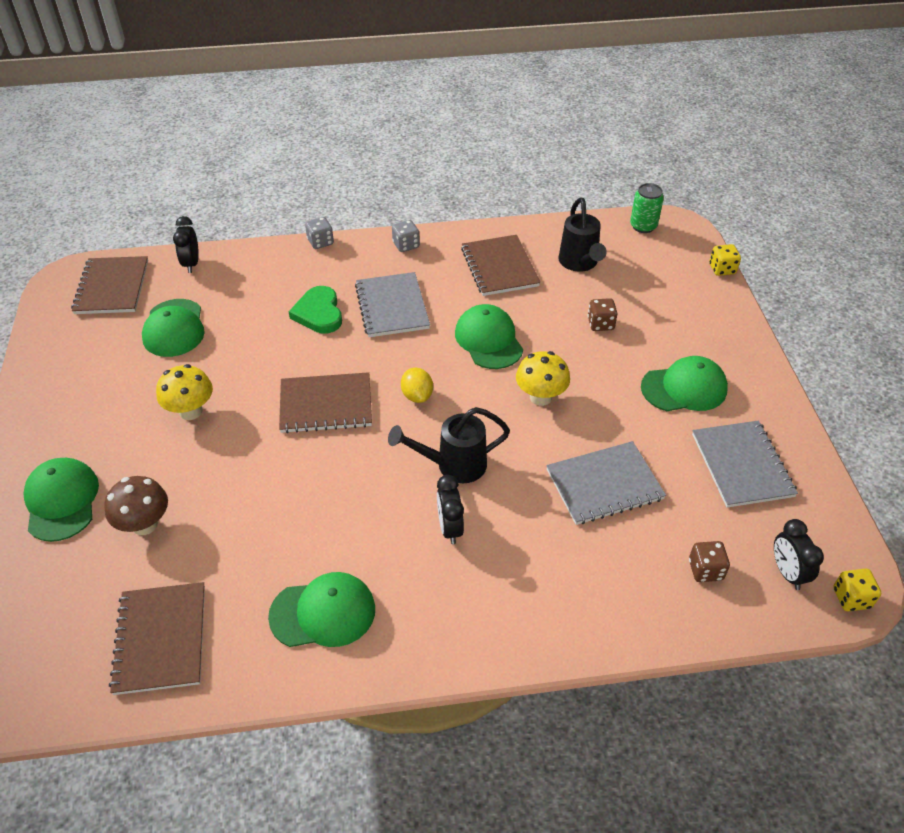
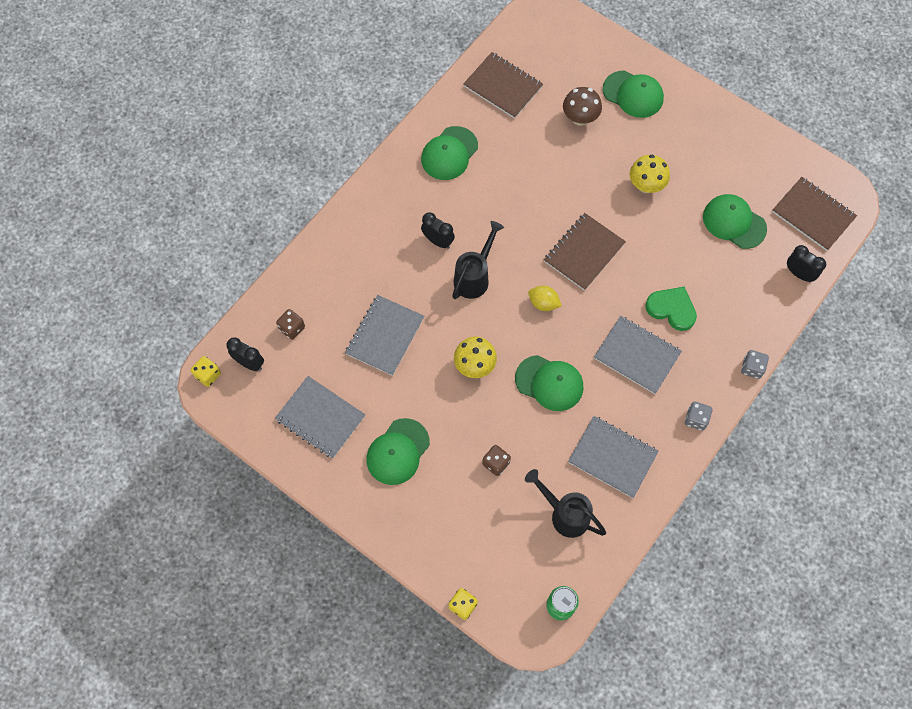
camera: 135 degrees right, 20 degrees up
(499, 267) = (612, 457): brown notebook -> grey notebook

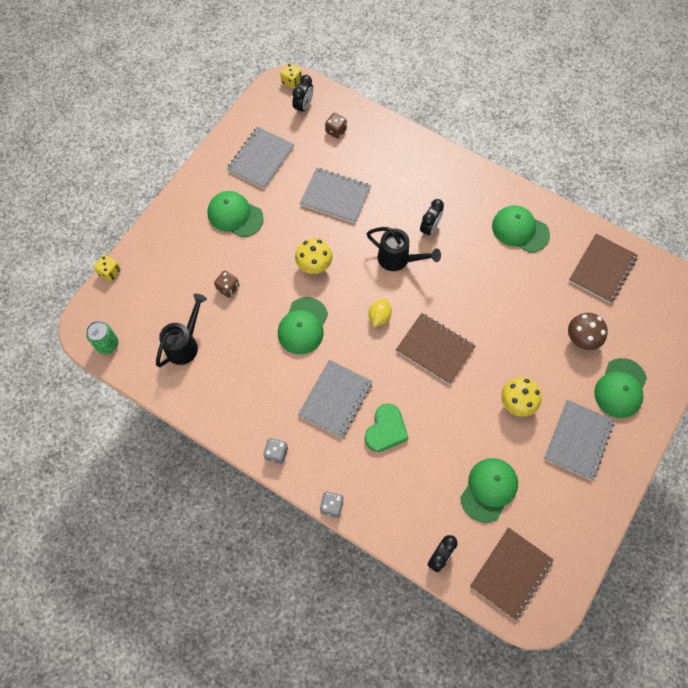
camera: 85 degrees right, 0 degrees up
(612, 457) = (237, 381): grey notebook -> grey notebook (578, 440)

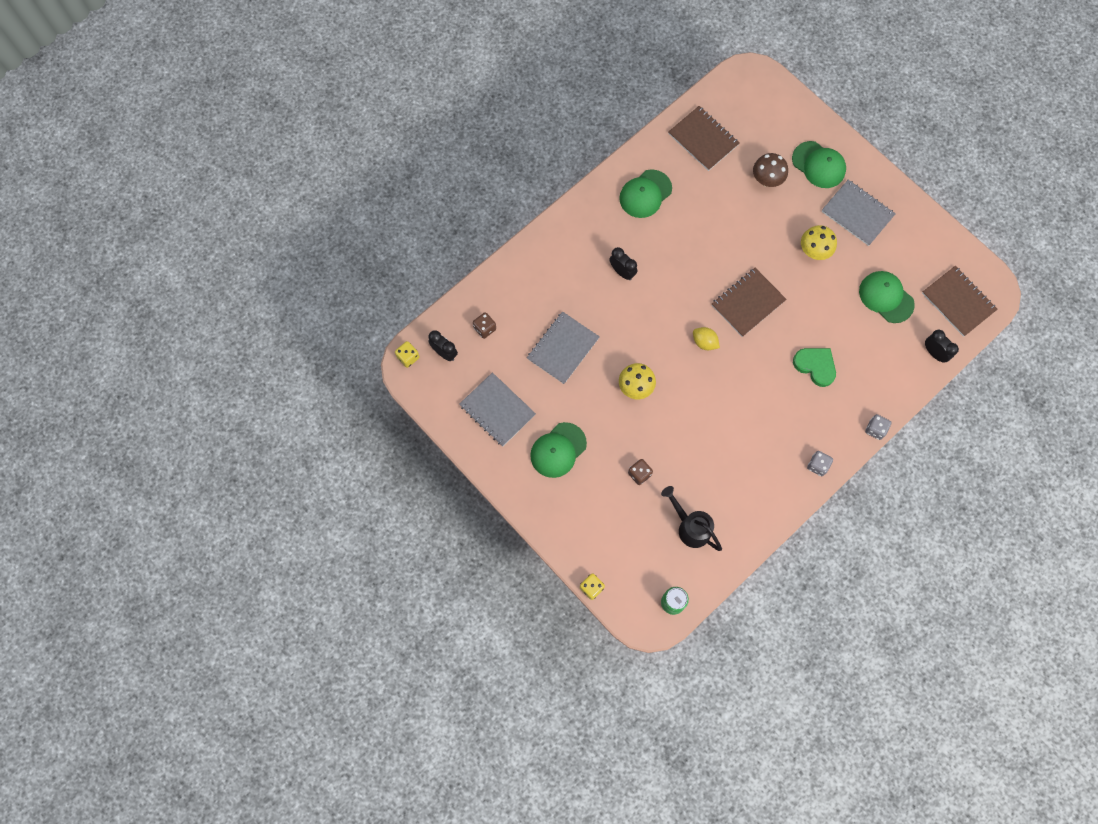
camera: 75 degrees left, 5 degrees up
(303, 326) = (697, 413): green cap -> none
(335, 399) = (777, 401): grey notebook -> none
(398, 260) = (649, 309): black watering can -> none

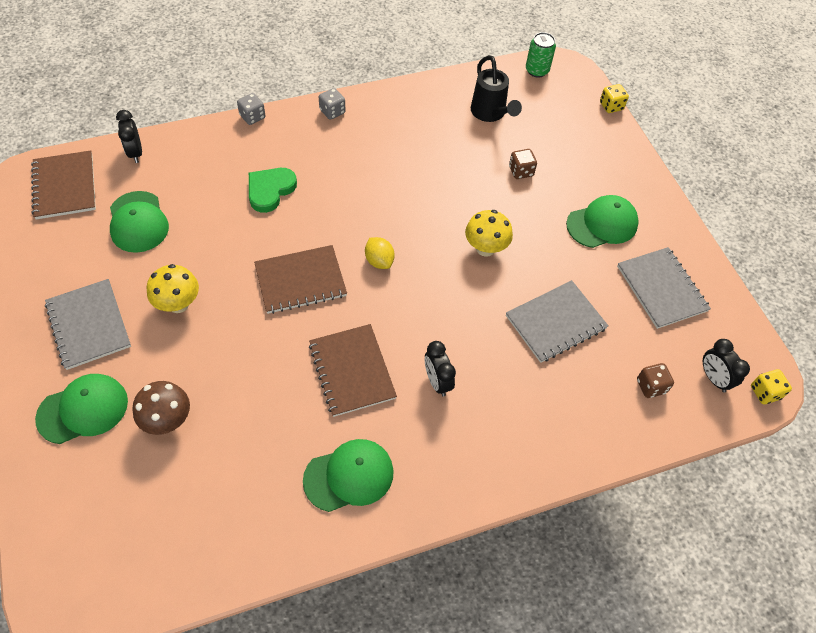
camera: 160 degrees left, 15 degrees down
(703, 139) = (214, 524): brown notebook -> brown notebook (352, 371)
(815, 366) = (270, 190): green heart -> green heart turned 60 degrees clockwise
(818, 165) = (83, 409): green cap -> green cap turned 90 degrees clockwise

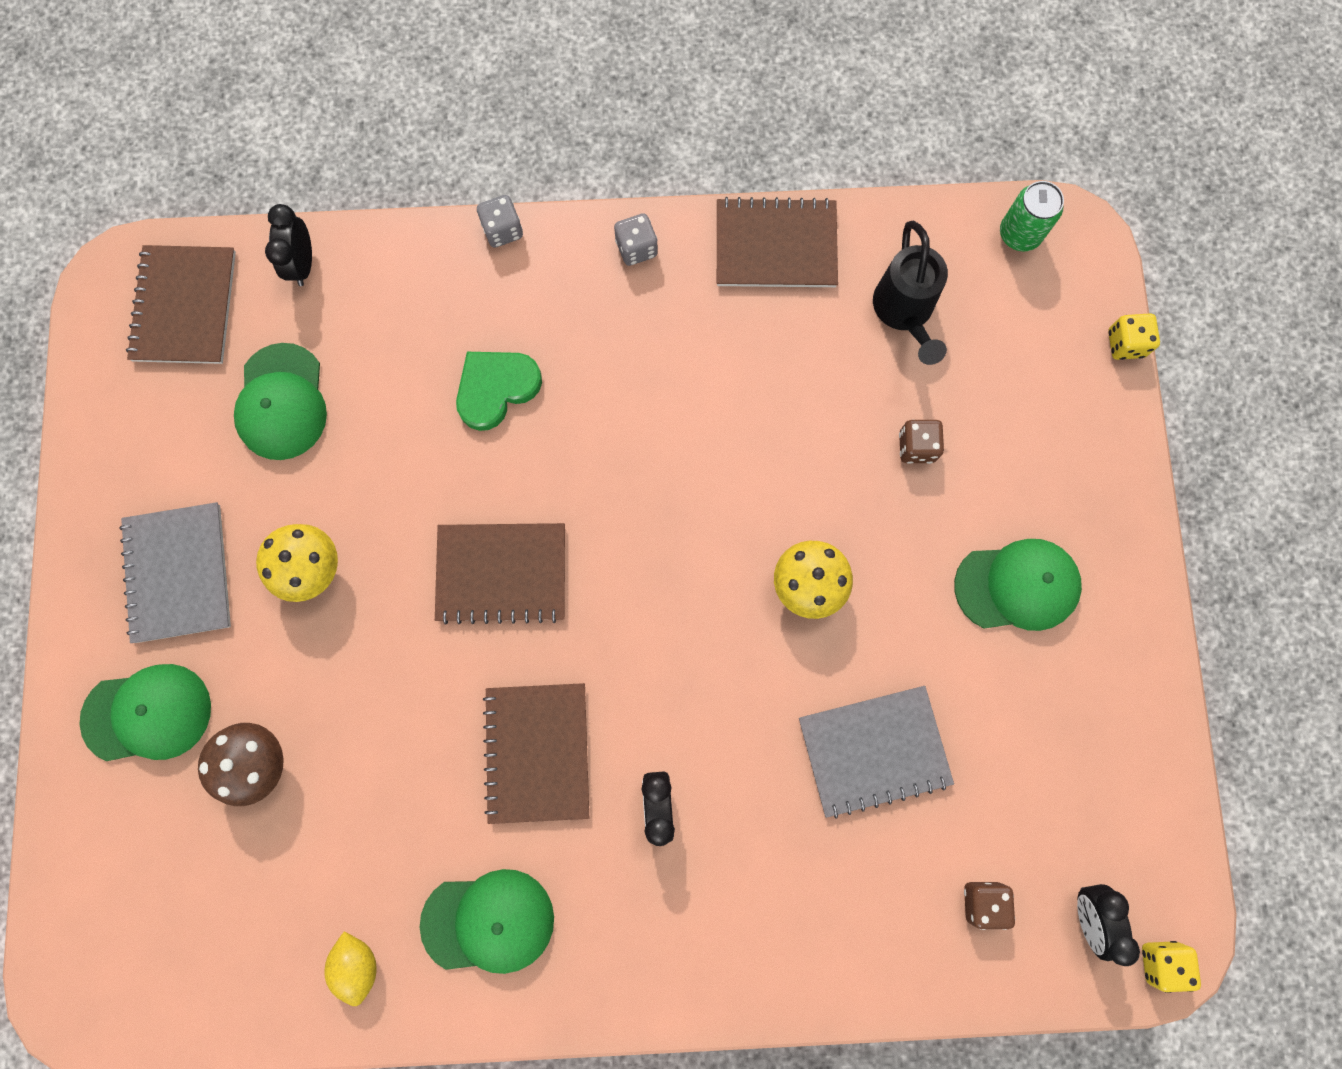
camera: 20 degrees right, 20 degrees up
(379, 261) = (632, 567): yellow lemon -> yellow lemon (358, 964)
(409, 97) = (776, 245): none -> brown notebook
(661, 288) = (1069, 734): grey notebook -> none

